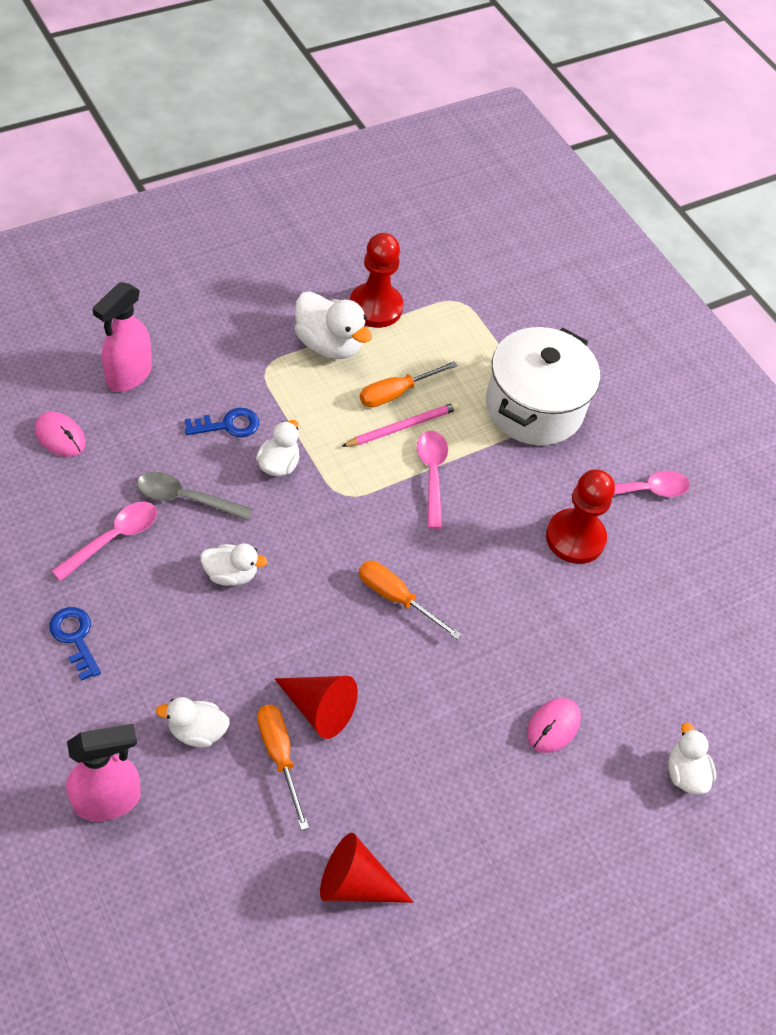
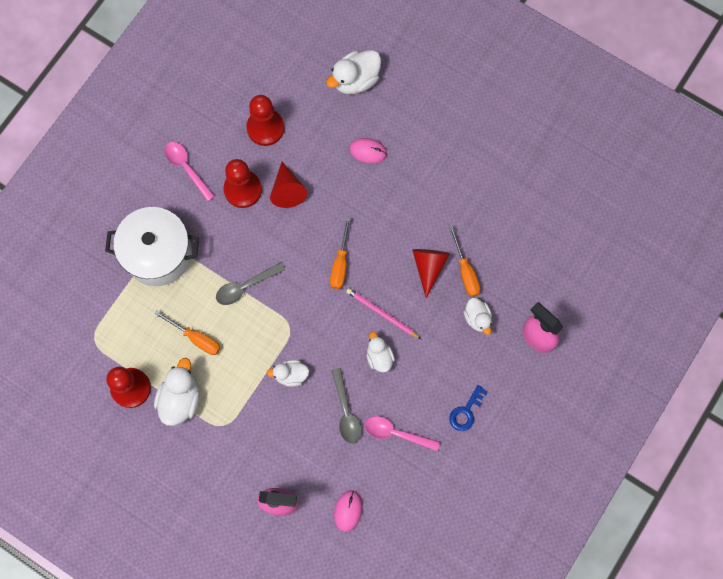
camera: 110 degrees left, 20 degrees up
(228, 425) = (280, 420): blue key -> none
(279, 756) = (465, 271): orange screwdriver -> orange screwdriver turned 60 degrees counterclockwise
(356, 883) = (504, 202): red cone -> red cone (287, 190)
(402, 427) = (220, 321): pink pencil -> pink pencil (382, 314)
(432, 475) = (245, 286): pink spoon -> grey spoon
(658, 611) = (265, 128): none -> red pawn
(685, 773) = (355, 80): white duck -> white duck, size x1.60

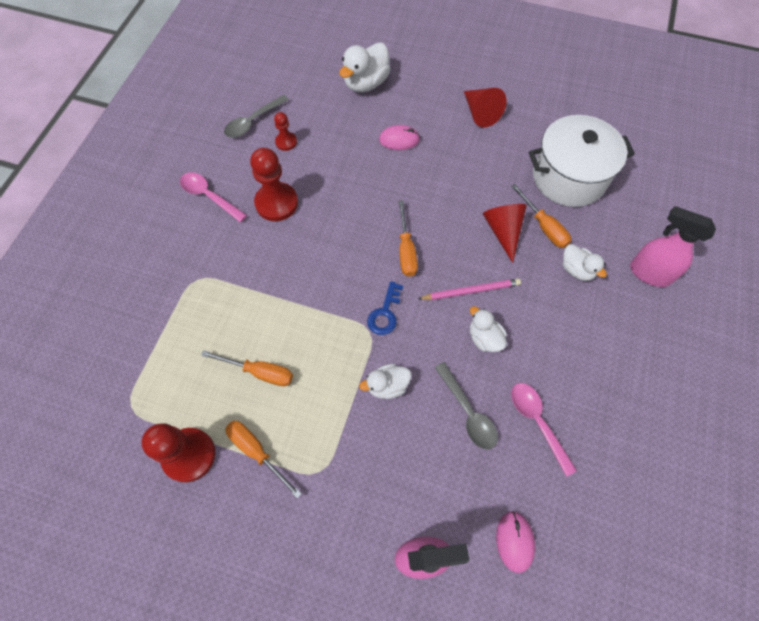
camera: 15 degrees left, 10 degrees down
(158, 253) = (194, 289): white pot -> white pot (569, 177)
(180, 399) = (257, 452): white duck -> orange screwdriver
(245, 286) = (305, 300): grey spoon -> grey spoon (253, 121)
(265, 128) = (286, 142): red pawn -> red pawn, size x0.53
(287, 190) = (326, 193): red cone -> red cone (480, 113)
(382, 314) = (470, 291): pink pencil -> pink pencil turned 150 degrees clockwise
(396, 433) = (537, 422): pink spoon -> pink spoon turned 60 degrees clockwise
(466, 411) = (608, 374): blue key -> blue key (385, 313)

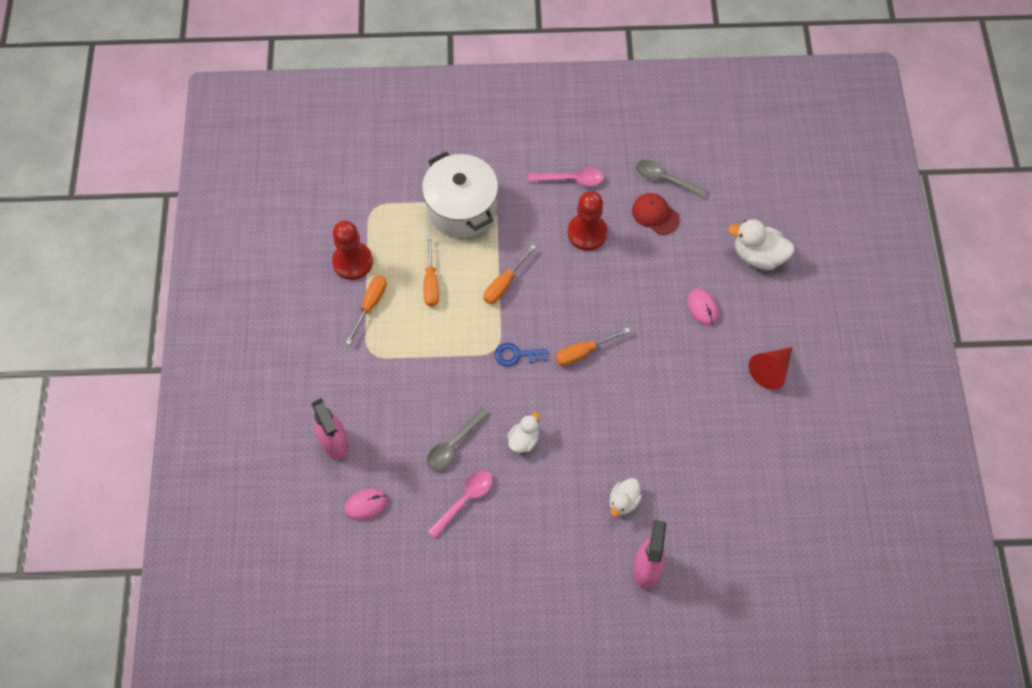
camera: 70 degrees right, 0 degrees up
(209, 196) = (571, 179): pink spoon -> pink spoon turned 75 degrees clockwise
(286, 142) = (655, 214): red pawn -> red cap
(387, 386) = (454, 377): white duck -> none
(470, 291) = (564, 416): pink pencil -> none
(503, 231) = (638, 427): red cone -> none
(544, 226) = (659, 462): orange screwdriver -> orange screwdriver (504, 284)
(569, 177) = (727, 472): white pot -> white pot (461, 208)

